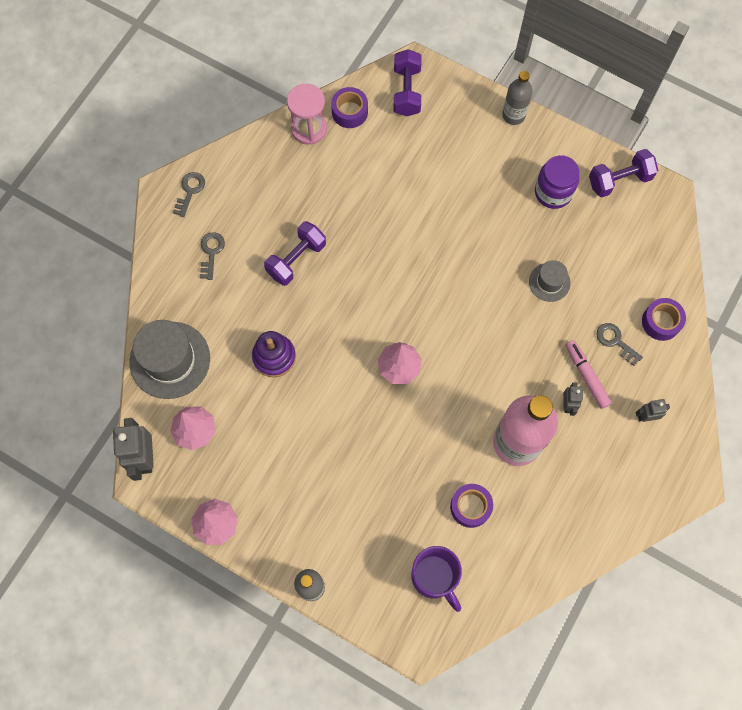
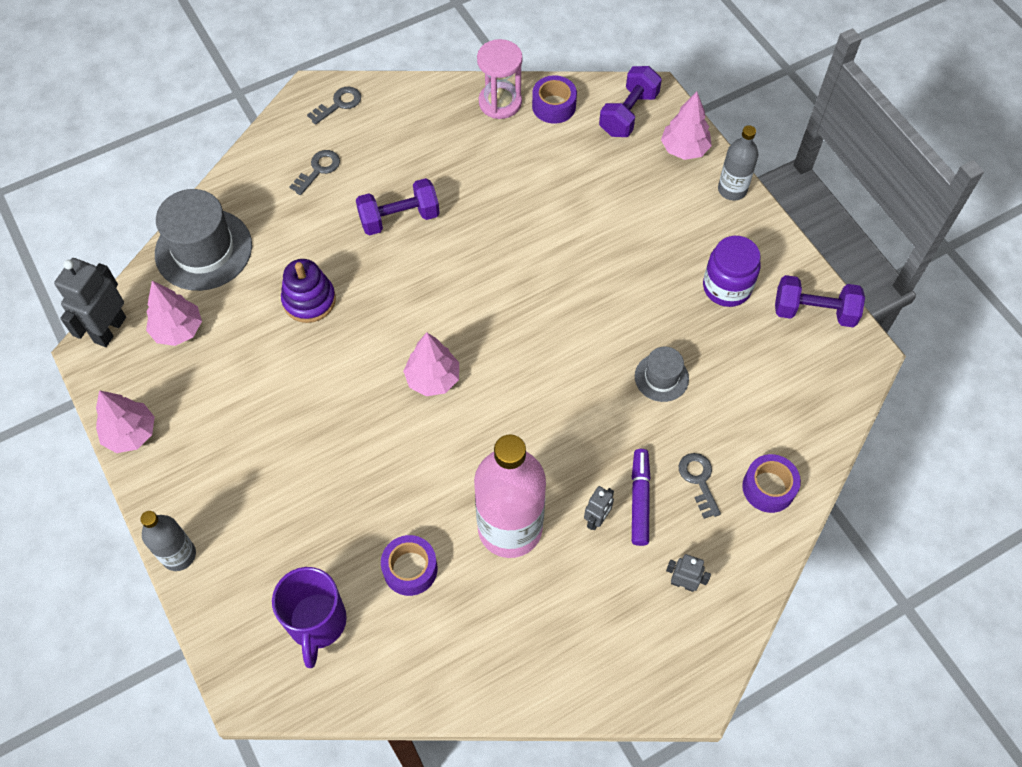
camera: 30 degrees right, 10 degrees down
(462, 100) = (684, 149): none -> pink tree
(586, 376) = (640, 500): pink marker -> purple marker

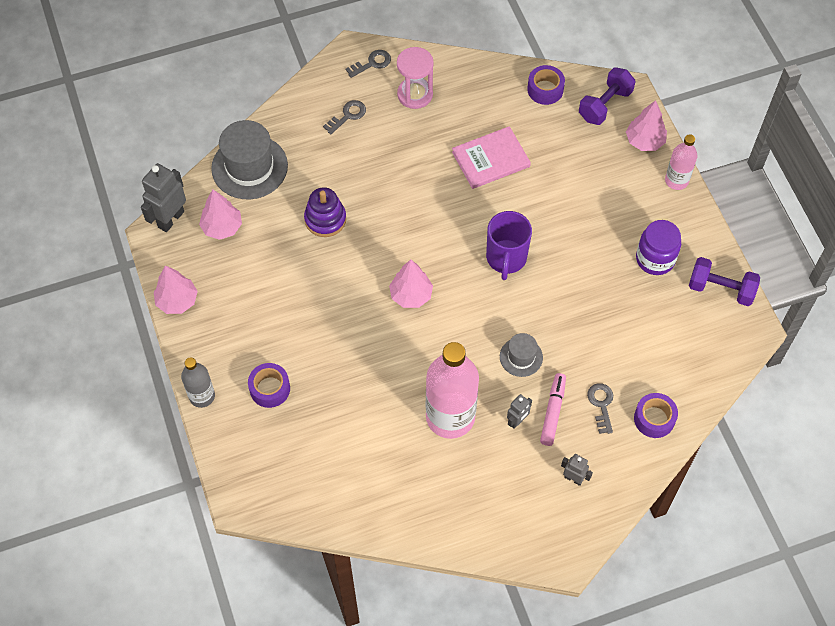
camera: 10 degrees right, 0 degrees up
(317, 623) = (296, 461): purple mug -> purple mug (506, 258)
(399, 218) = (405, 164): purple dumbbell -> none
(410, 569) = (370, 434): purple tape -> purple tape (270, 389)
(500, 102) = (502, 80): pink hourglass -> pink hourglass (415, 94)
(503, 197) = (491, 159): none -> pink book
(640, 500) = (553, 412): purple marker -> pink marker
(661, 377) = (588, 322): grey hat -> grey hat (521, 357)
(732, 189) = (676, 180): grey bottle -> pink bottle

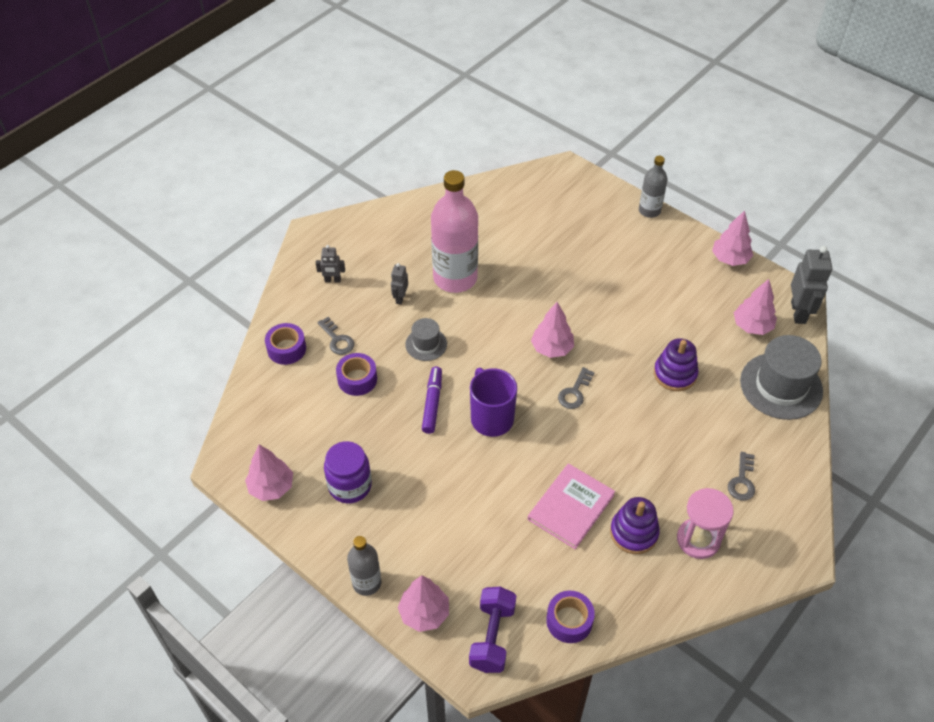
camera: 150 degrees right, 10 degrees down
(270, 389) = (605, 236): purple tape -> purple tape (357, 379)
(372, 63) = (770, 552): grey key -> grey key (574, 392)
(457, 120) = (634, 533): none -> purple stacking toy
(548, 296) = (432, 403): none -> purple marker
(553, 412) = (375, 317): pink marker -> none
(676, 180) = (367, 583): pink bottle -> grey bottle
(721, 289) = (271, 487): purple dumbbell -> pink tree

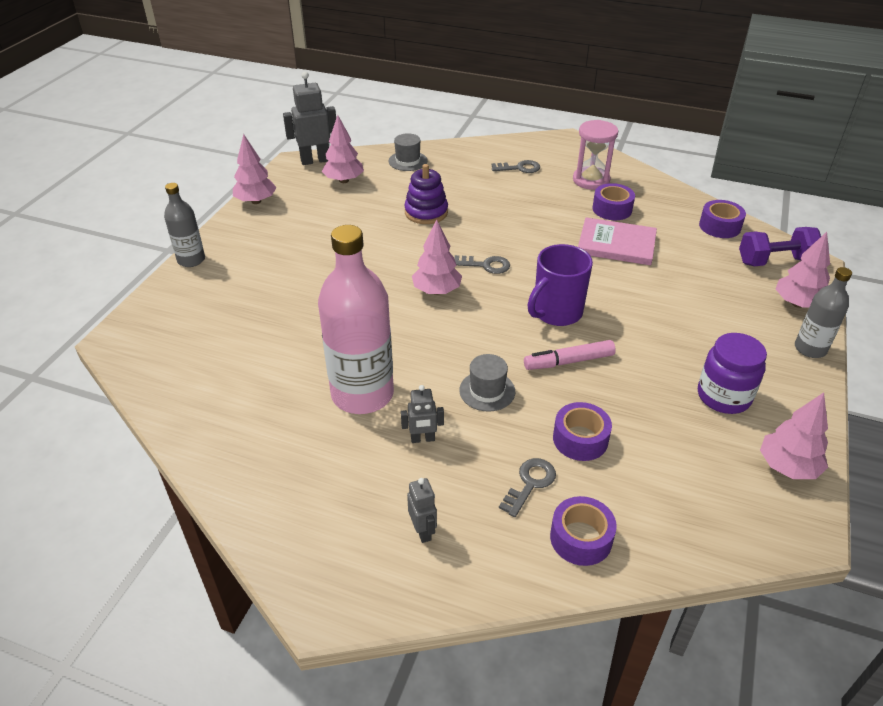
camera: 110 degrees left, 10 degrees down
(432, 403) = (568, 361): purple marker -> pink marker
(634, 533) = (612, 209): purple stacking toy -> purple tape
(781, 386) = (408, 161): grey hat -> grey hat, size x0.53

